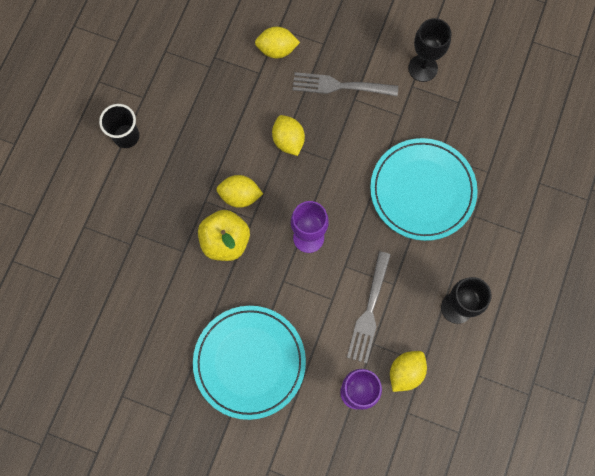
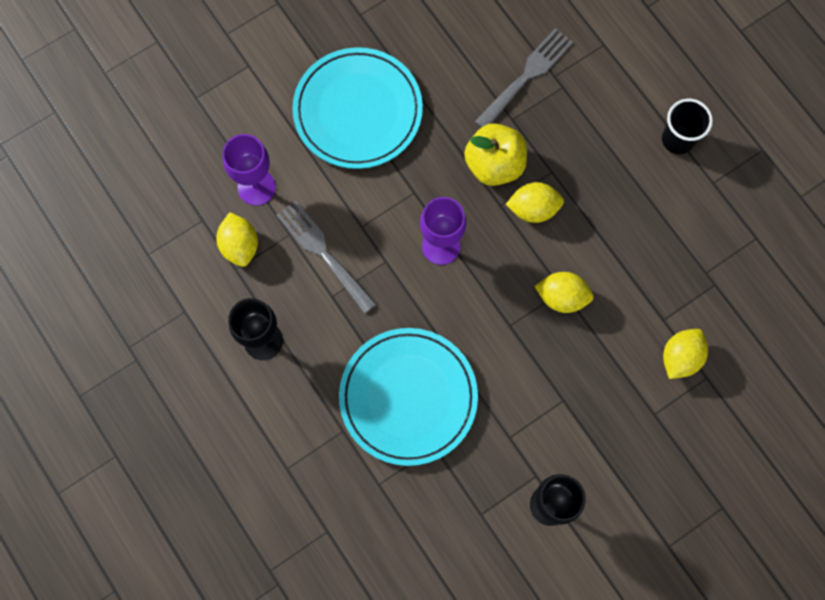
camera: 125 degrees right, 0 degrees up
(240, 196) = (533, 209): yellow lemon -> yellow lemon turned 45 degrees clockwise
(341, 86) = (589, 397): grey fork -> grey fork (526, 77)

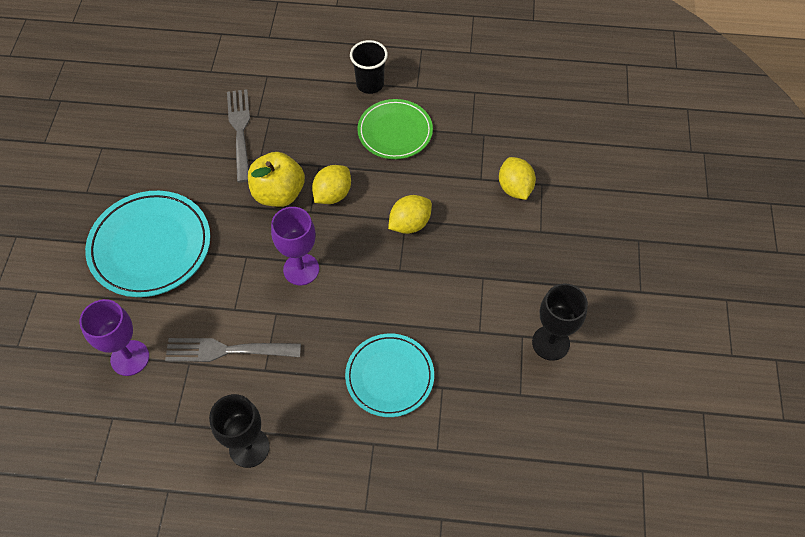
camera: 50 degrees left, 15 degrees down
(240, 245) = (160, 405): yellow lemon -> none
(408, 397) = (389, 376): turquoise plate -> turquoise plate, size x0.67
(646, 205) = (395, 132): none -> green plate

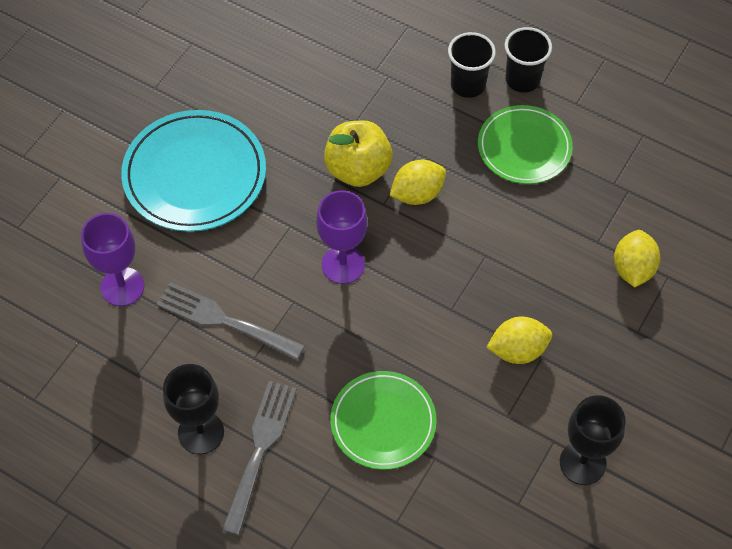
camera: 25 degrees right, 0 degrees up
(240, 131) = (348, 81): grey fork -> grey fork (260, 451)
(332, 102) = (468, 85): none -> black cup
(389, 376) = (383, 422): turquoise plate -> green plate
(410, 224) = (488, 262): yellow lemon -> yellow lemon (517, 350)

